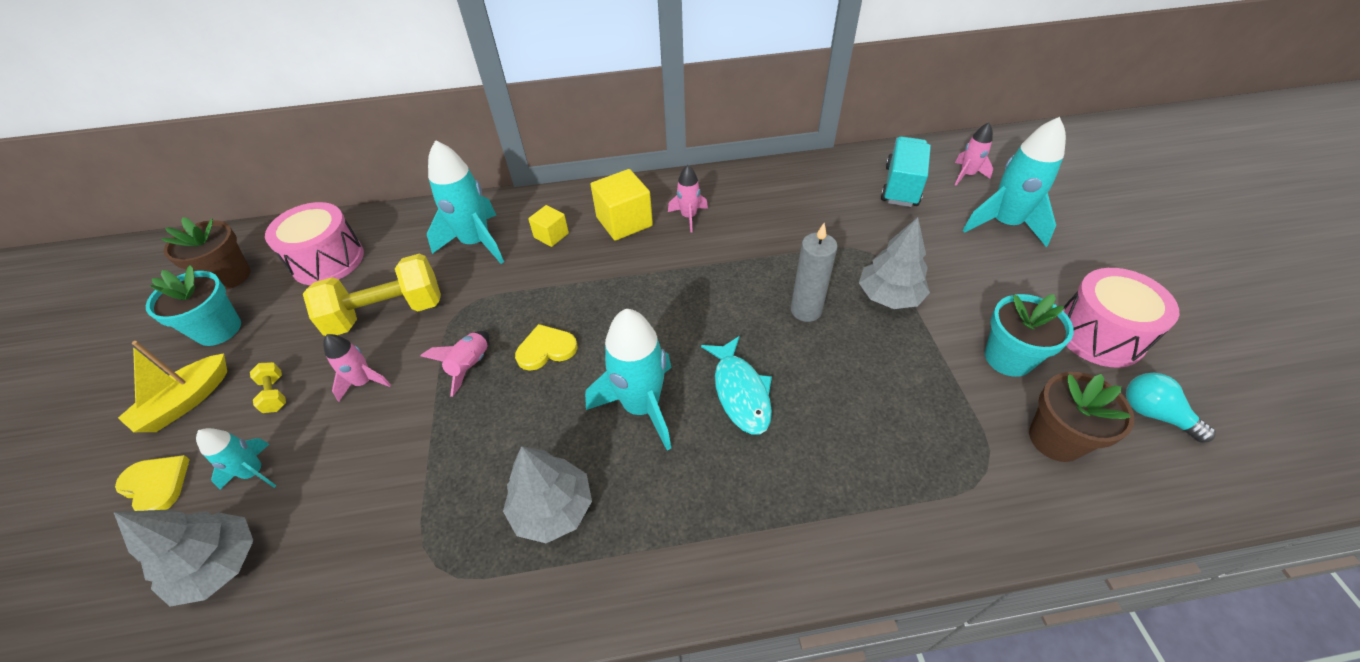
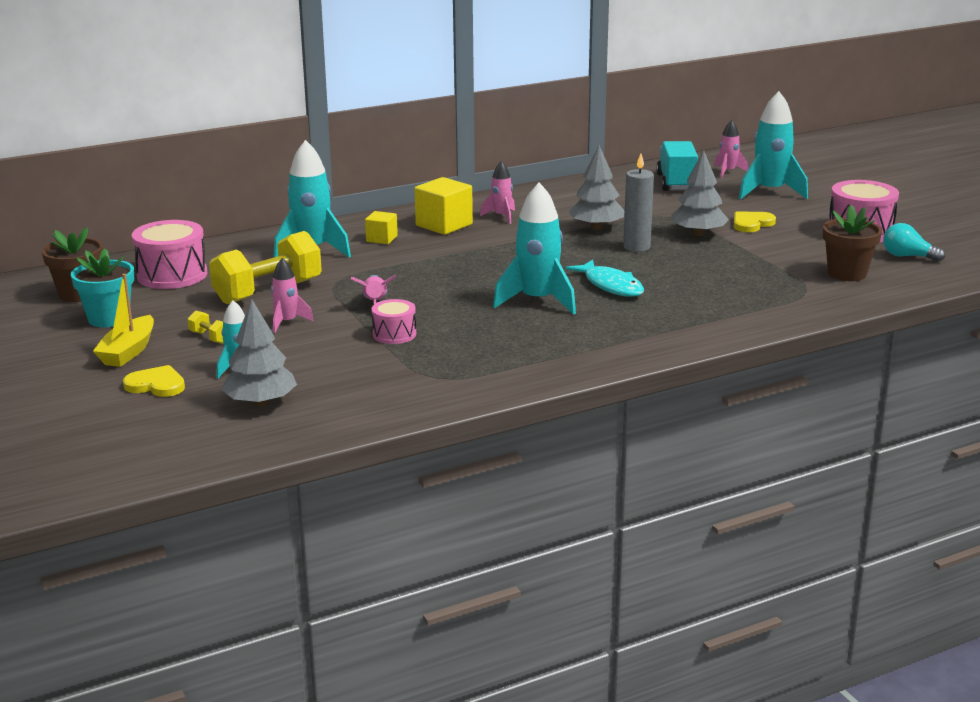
camera: 20 degrees left, 25 degrees down
(450, 441) = (394, 334): none -> pink drum
(546, 349) = (434, 289): yellow heart -> yellow heart (751, 224)
(552, 508) = (505, 346): grey tree -> grey tree (596, 227)
(1008, 358) = (800, 248): turquoise flower pot -> none

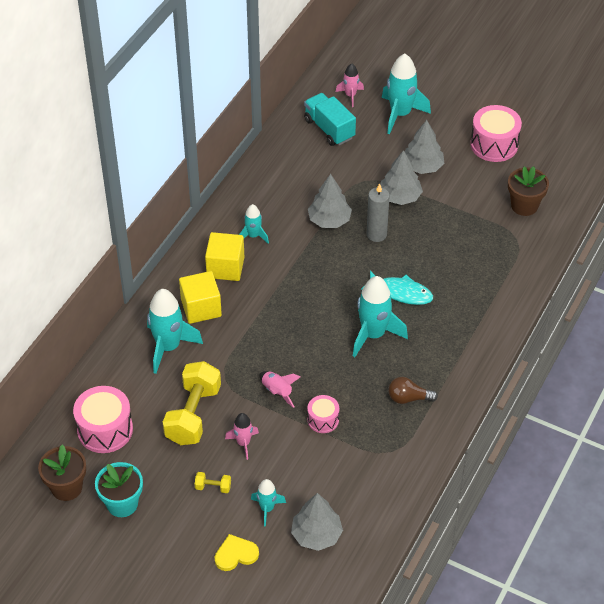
camera: 35 degrees left, 25 degrees up
(128, 351) = (178, 531): yellow boat -> none
(381, 239) = (201, 308): yellow cube -> yellow cube, size x1.72
(501, 216) = (253, 236): pink rocket -> turquoise rocket
(514, 350) = (408, 398): none -> brown light bulb
(751, 224) = (422, 166): yellow heart -> grey tree
(907, 256) = (543, 165): turquoise light bulb -> none

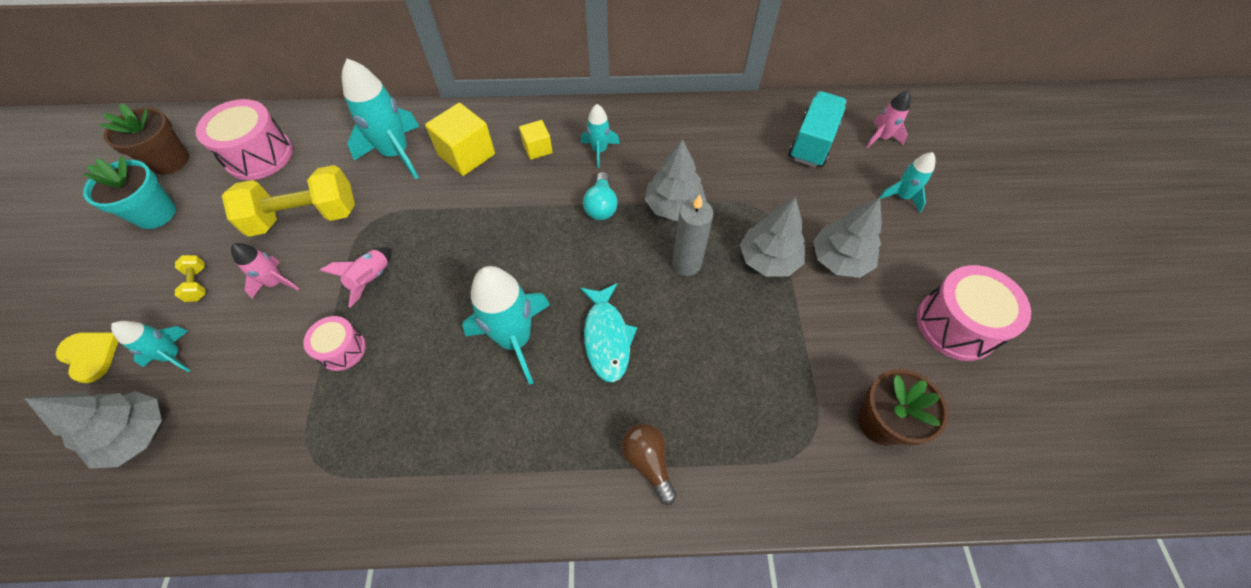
camera: 60 degrees right, 10 degrees up
(225, 267) = (537, 148): yellow cube -> yellow cube, size x0.58
(302, 255) = (601, 206): none -> turquoise light bulb
(400, 114) = (901, 197): turquoise rocket -> turquoise rocket, size x0.54
(408, 398) = (421, 438): brown light bulb -> brown light bulb (648, 461)

